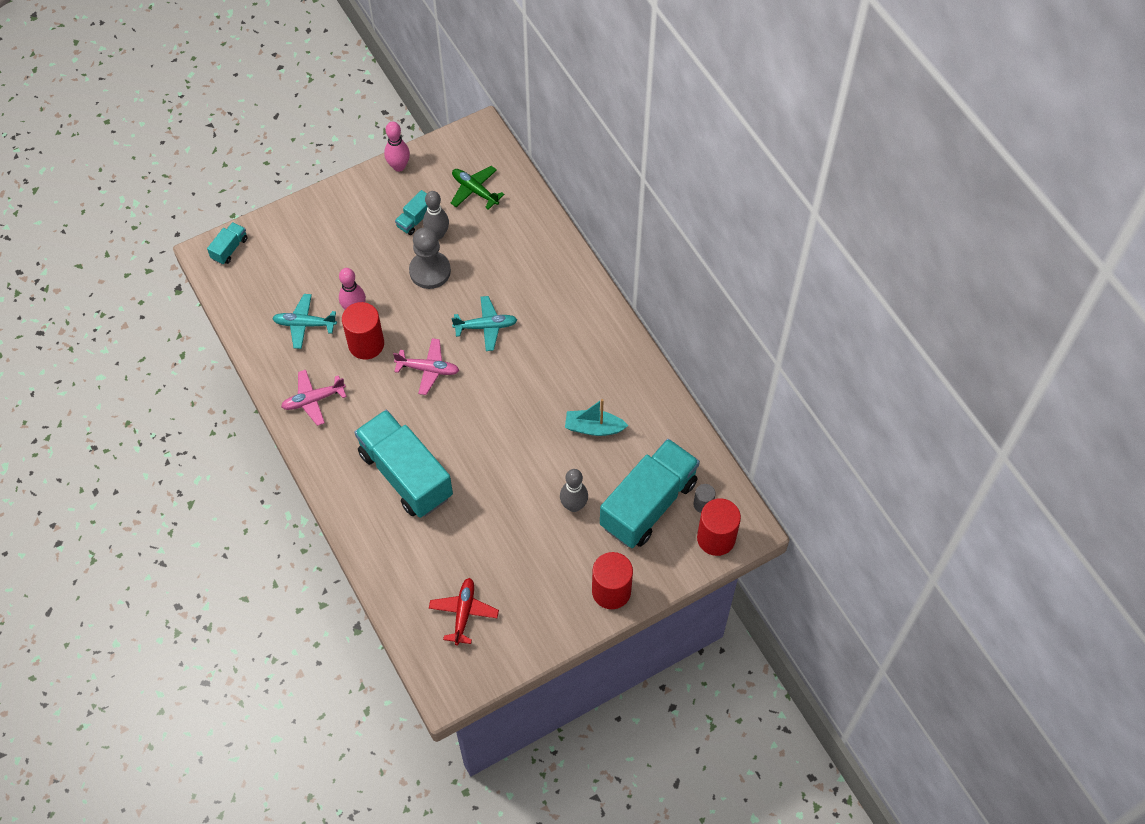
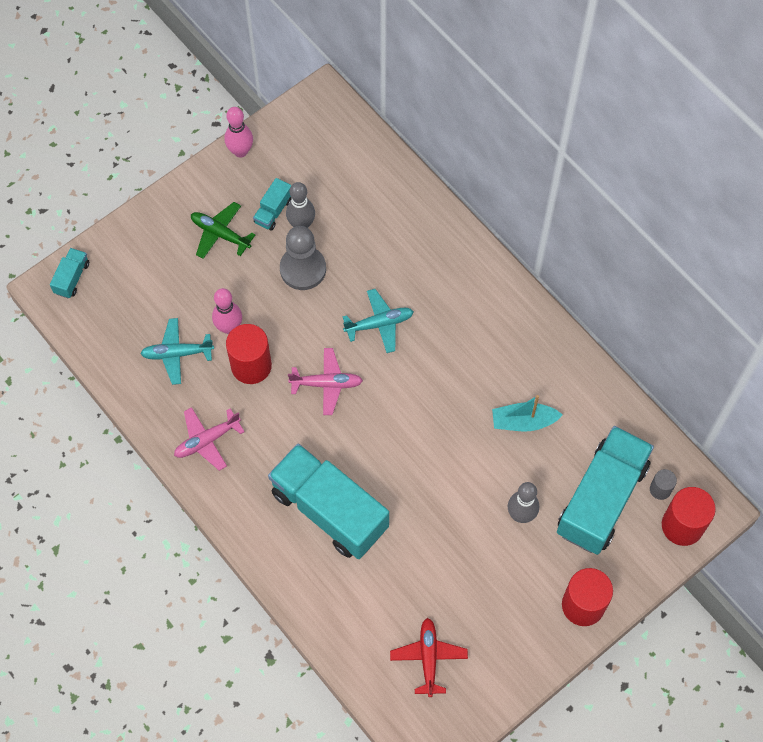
camera: 10 degrees left, 5 degrees up
(475, 190) = (331, 167): green plane -> green plane (220, 234)

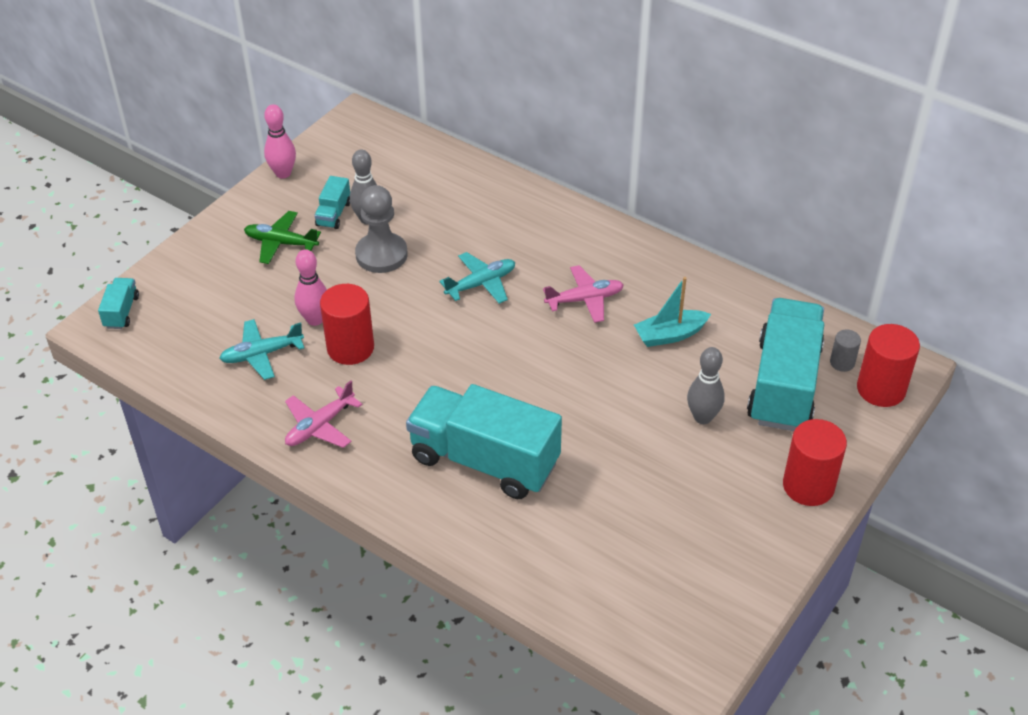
camera: 15 degrees left, 20 degrees down
(326, 384) = (441, 346): pink plane -> pink plane (585, 299)
(428, 658) = (654, 579): red plane -> none

